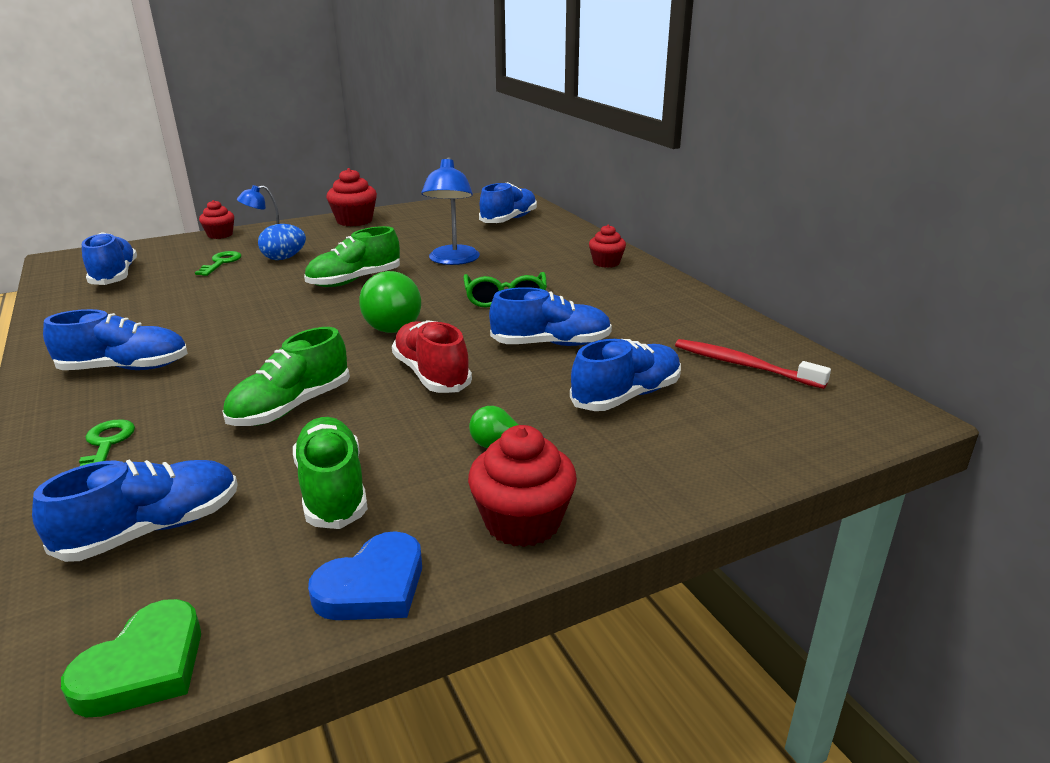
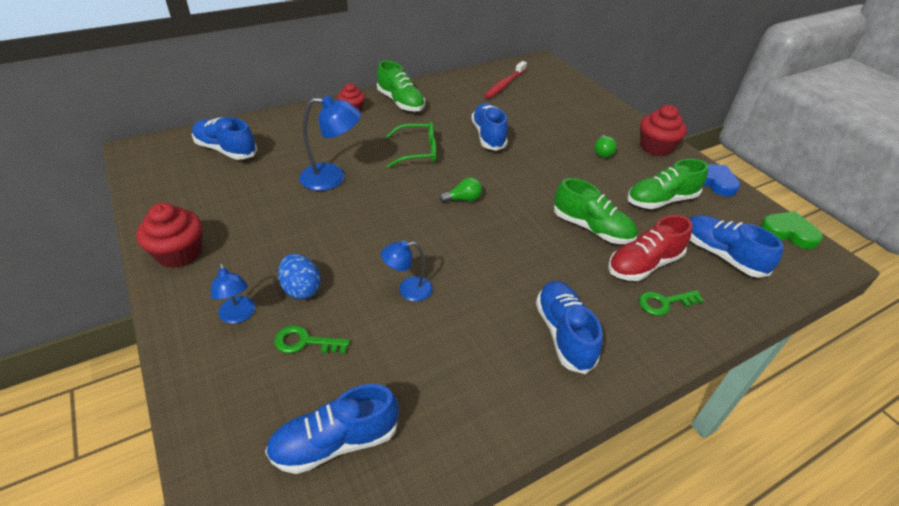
camera: 95 degrees left, 15 degrees up
(220, 235) = (187, 375): red cupcake -> none
(252, 296) = (408, 290): none -> blue lamp
(355, 280) = (374, 229): green shoe -> green shoe (401, 102)
(392, 323) = (463, 199): green light bulb -> green light bulb, size x0.54
(431, 375) = (537, 177): red shoe -> red shoe (643, 264)
(626, 396) = (544, 117): blue shoe -> none

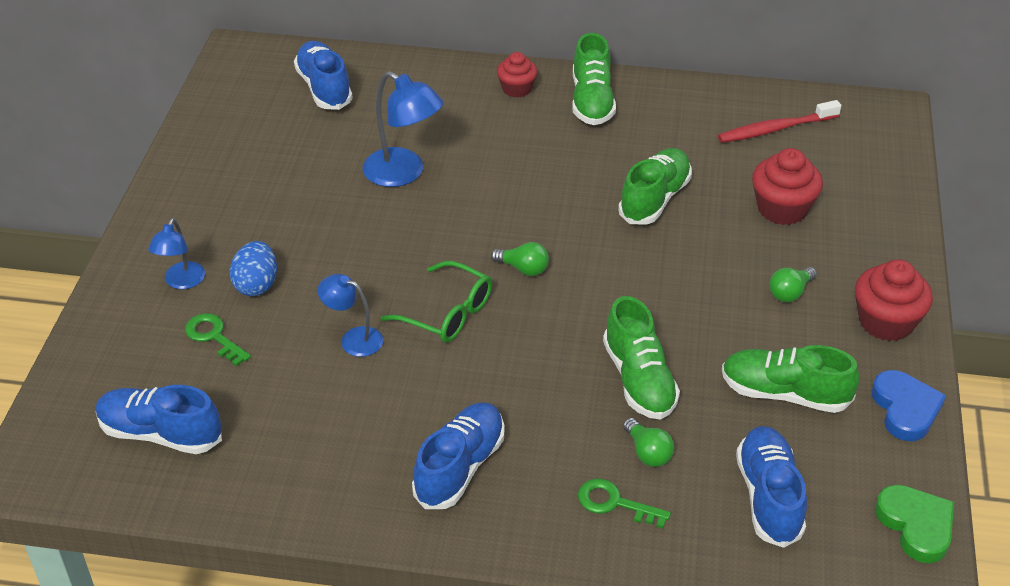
camera: 40 degrees right, 0 degrees up
(179, 253) = (183, 193): red cupcake -> red cupcake (782, 209)
(418, 152) = (537, 182): green glasses -> green glasses (448, 313)
(488, 136) = (654, 199): blue shoe -> green shoe
(643, 264) = (647, 452): red shoe -> green light bulb

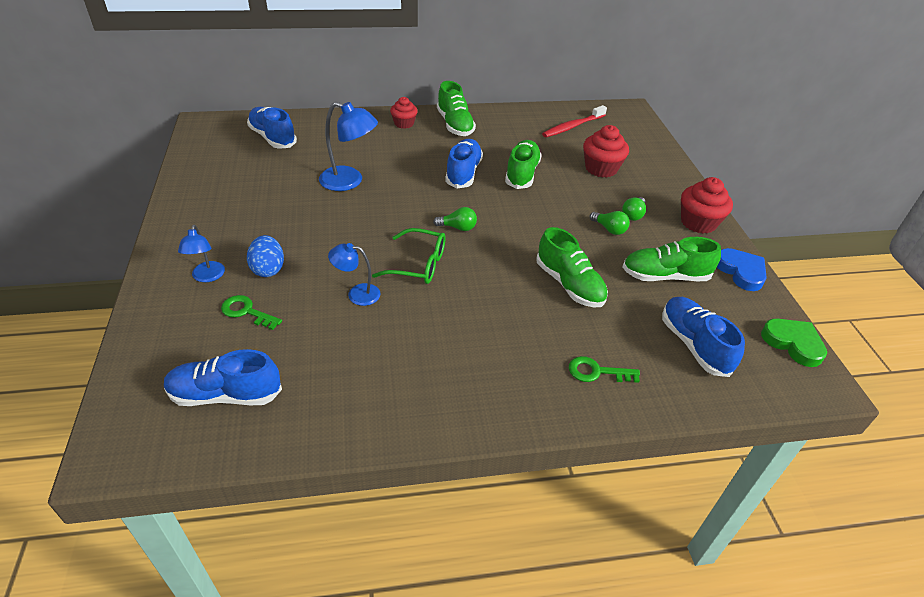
camera: 20 degrees left, 0 degrees up
(460, 467) = (475, 370): blue shoe -> blue shoe (463, 173)
(647, 452) = (600, 332): green light bulb -> green light bulb (609, 229)

